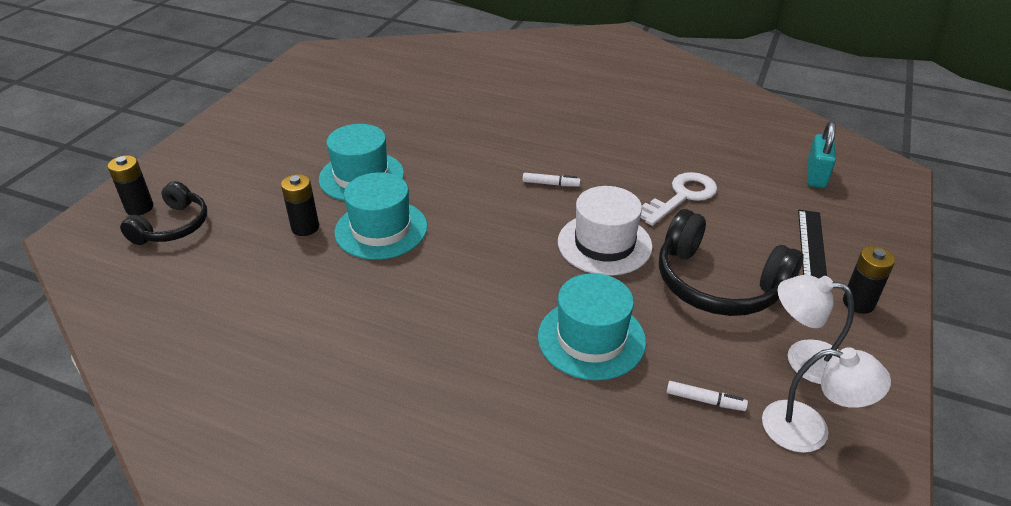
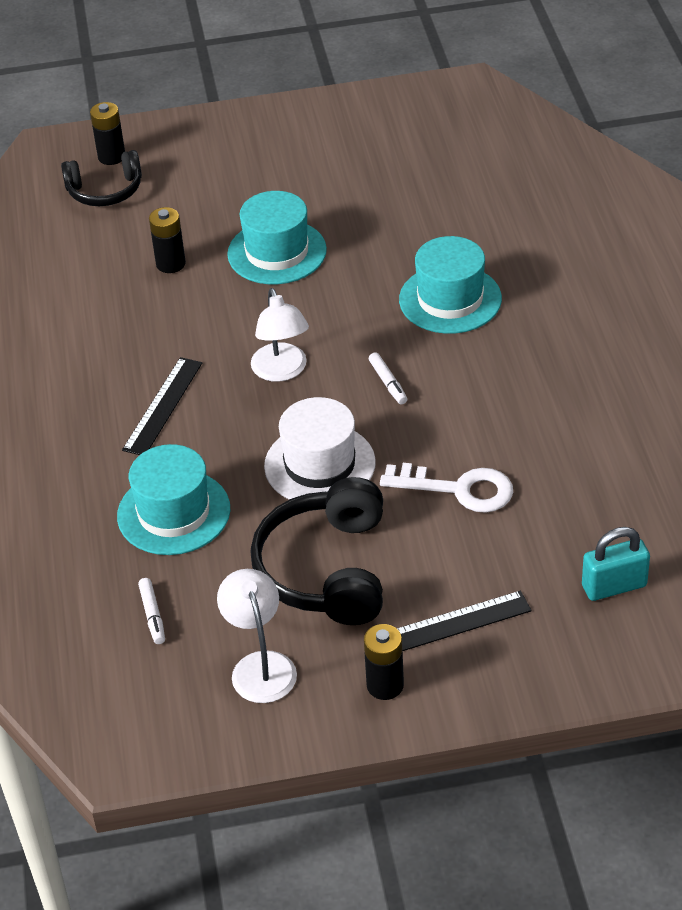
camera: 60 degrees right, 5 degrees up
(381, 229) = (209, 309): turquoise hat -> turquoise hat (450, 299)
(461, 295) = (163, 406): none -> black ruler
(809, 429) = (168, 695): white lamp -> white lamp (282, 371)

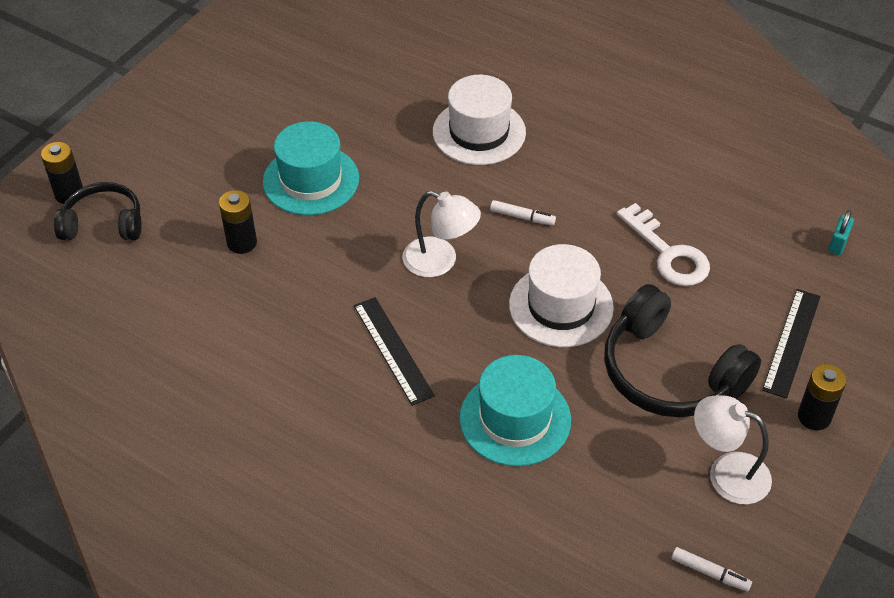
camera: 50 degrees left, 5 degrees up
(105, 191) = (103, 223): black headphones -> black headphones turned 120 degrees counterclockwise
(152, 615) = (609, 502): white marker -> white marker (710, 573)
(450, 299) = (479, 132): turquoise hat -> white hat
(459, 489) = (668, 253): white key -> white key turned 90 degrees clockwise
(614, 586) = (838, 243): turquoise padlock -> turquoise padlock, size x0.61

